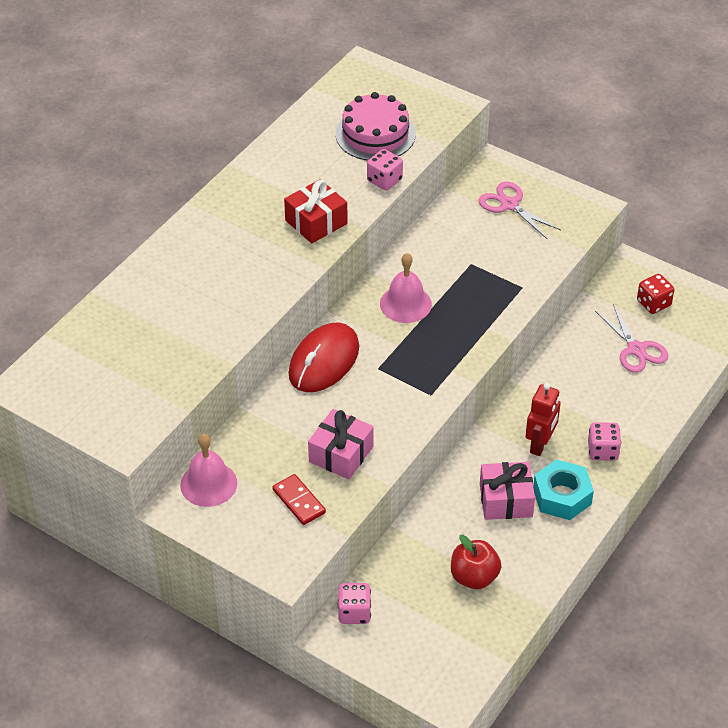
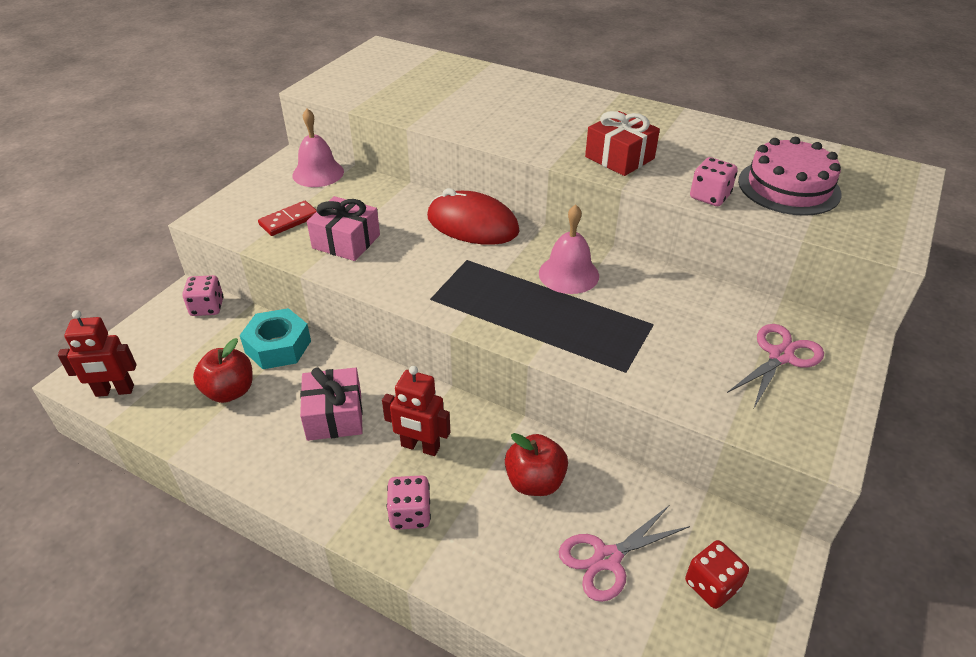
camera: 85 degrees right, 5 degrees down
(469, 666) = (114, 391): none -> red robot
(562, 496) = (336, 469): turquoise nut -> turquoise nut (278, 346)
(574, 379) = (534, 481): none -> red apple

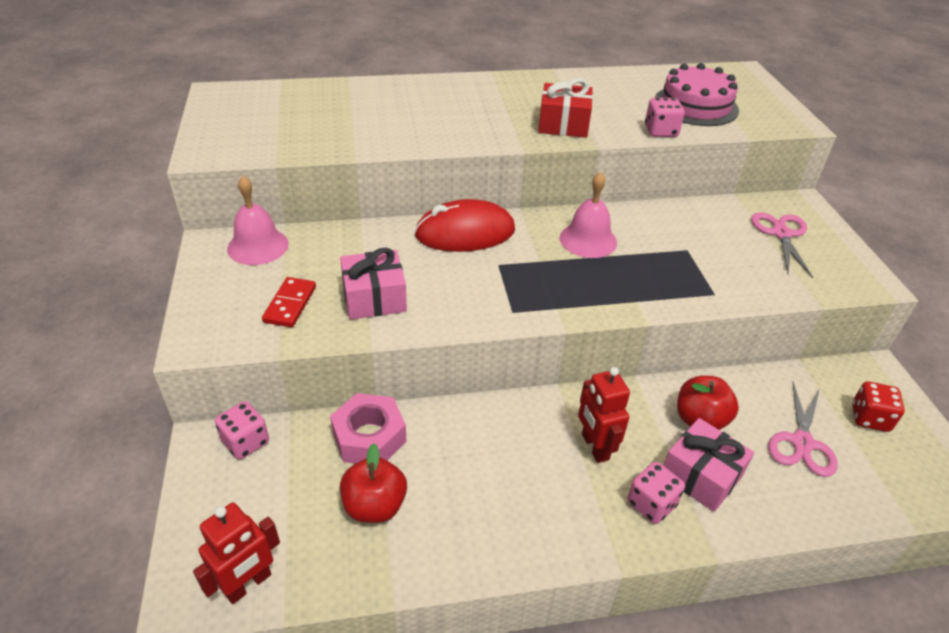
camera: 40 degrees left, 0 degrees up
(278, 346) = (369, 437): turquoise nut -> pink nut
(334, 416) = (497, 466): pink gift -> pink gift (701, 475)
(420, 447) = (594, 447): red robot -> red robot turned 90 degrees clockwise

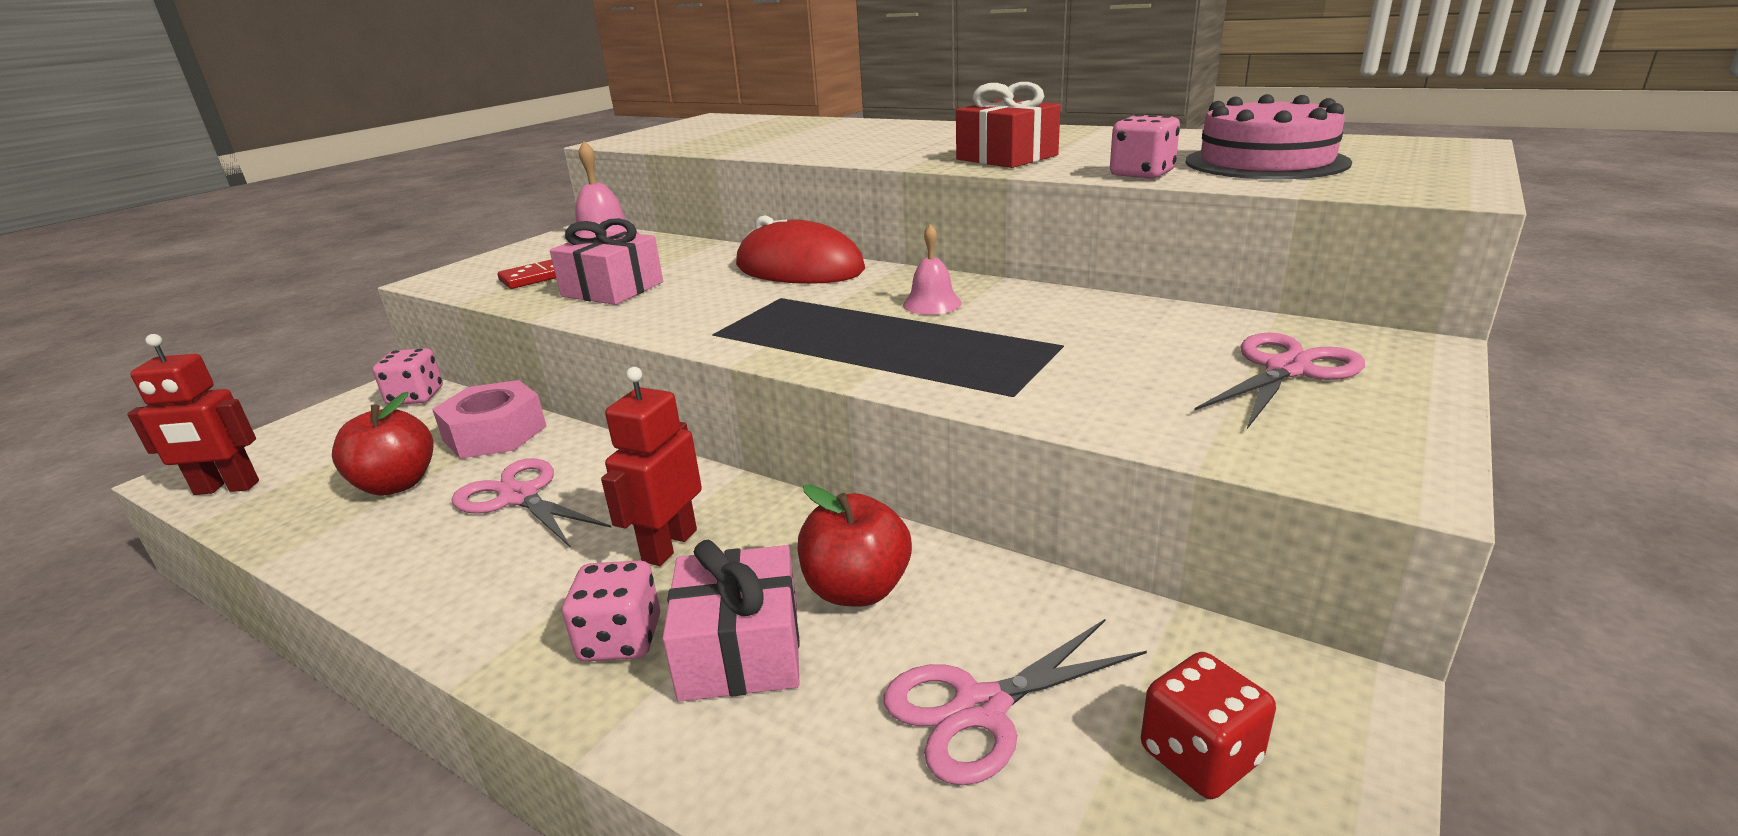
camera: 45 degrees right, 15 degrees down
(469, 468) = (519, 497): none -> pink scissors
(588, 240) = (932, 303): pink bell -> pink bell, size x0.63

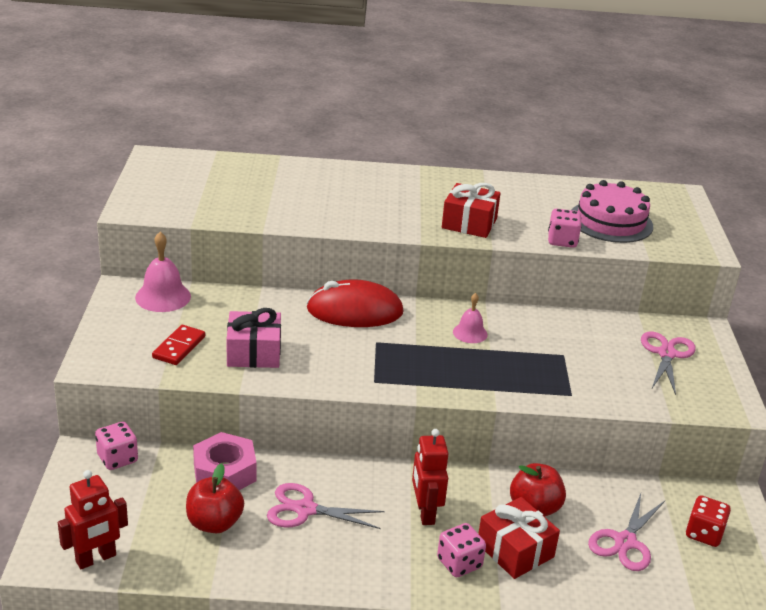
camera: 35 degrees left, 5 degrees up
(740, 650) = (515, 550): pink gift -> red gift

